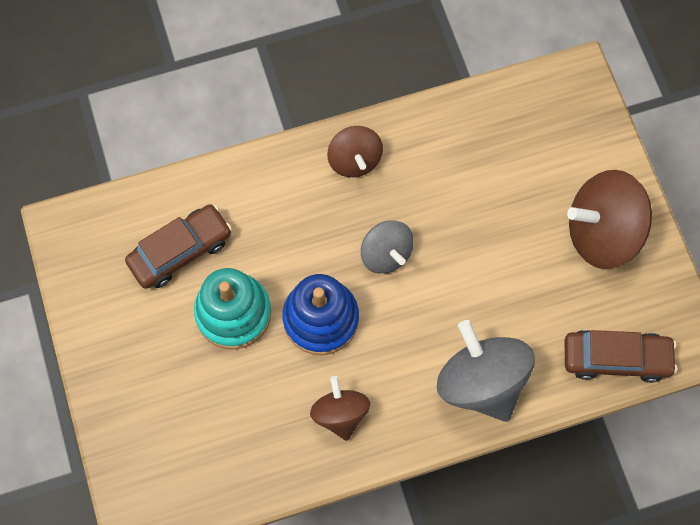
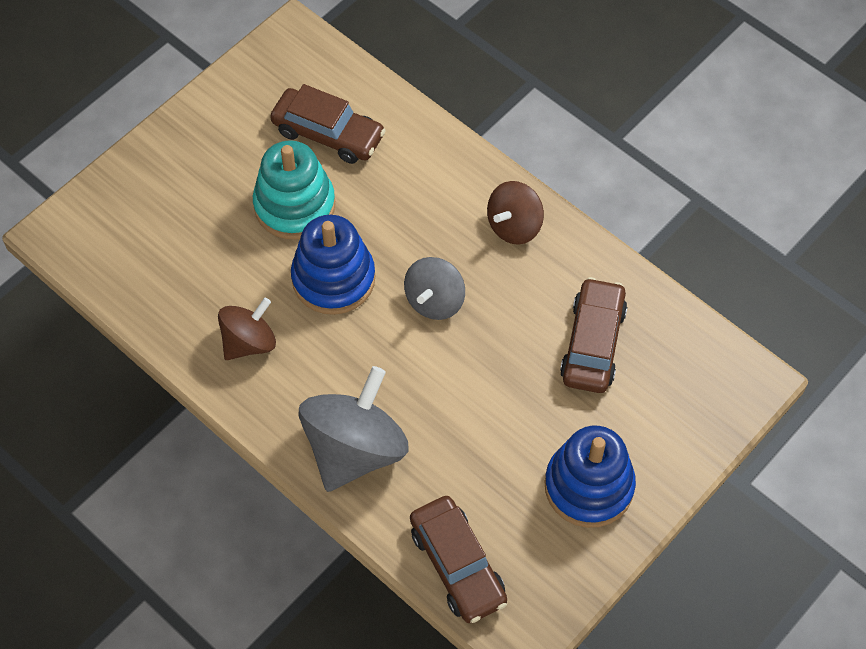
camera: 60 degrees right, 10 degrees down
(488, 163) = (593, 343): none -> brown car
(602, 233) = (588, 486): brown spinning top -> blue stacking toy

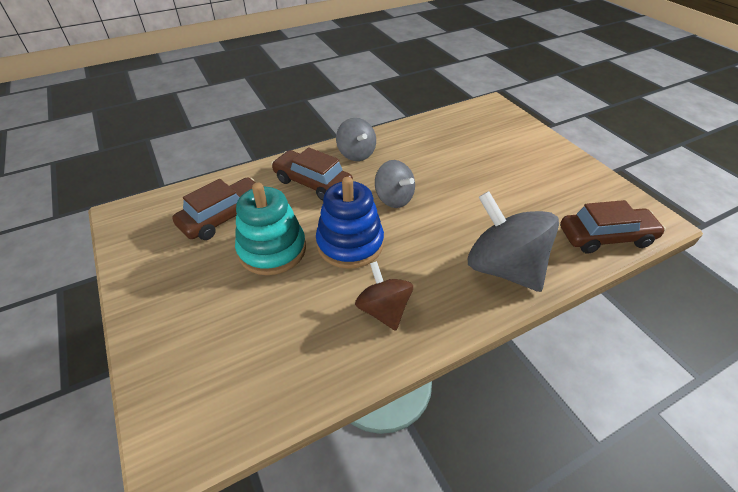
camera: 70 degrees left, 15 degrees down
(514, 226) = (356, 154): brown spinning top -> grey spinning top
(588, 486) = (550, 169): blue stacking toy -> none
(593, 343) = (452, 145): brown car -> brown car (313, 183)

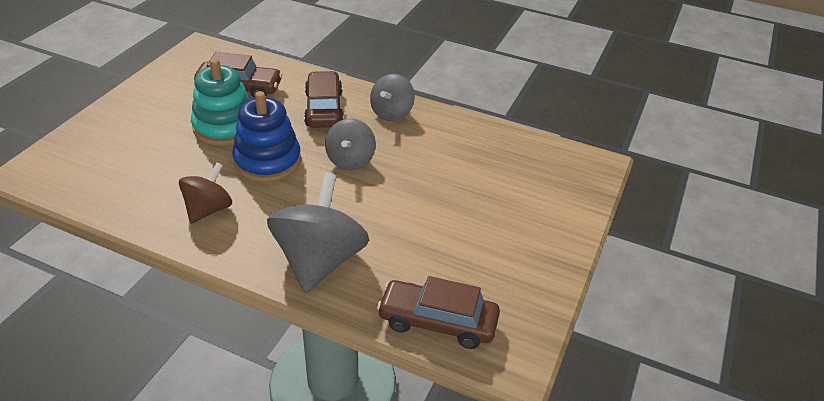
camera: 50 degrees right, 5 degrees down
(605, 237) = (437, 322): brown car -> brown car turned 150 degrees clockwise

